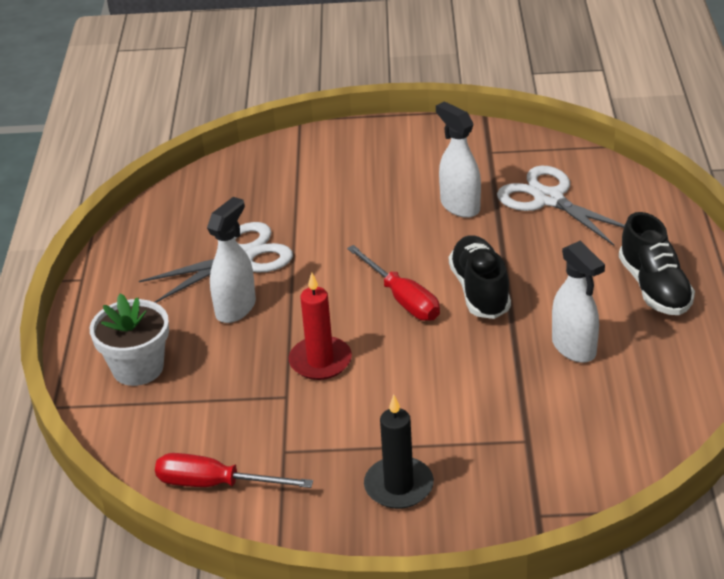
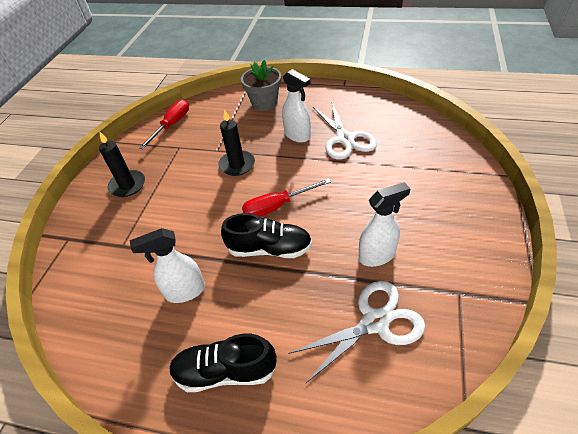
camera: 105 degrees right, 10 degrees up
(138, 368) = (264, 103): white flower pot -> grey flower pot
(320, 361) = (237, 165): red candle -> black candle

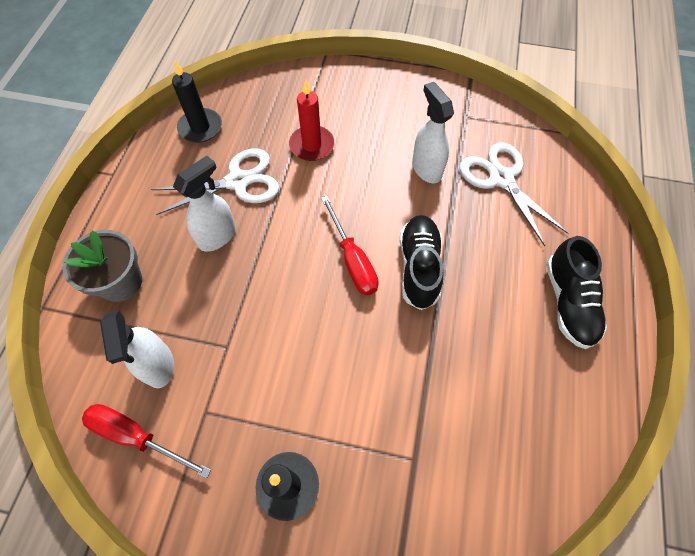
camera: 95 degrees left, 15 degrees up
(185, 291) = (482, 356): white spray bottle -> white spray bottle (158, 365)
(237, 165) = (266, 314): black candle -> black candle (200, 127)
(389, 175) = (312, 145): none -> red candle

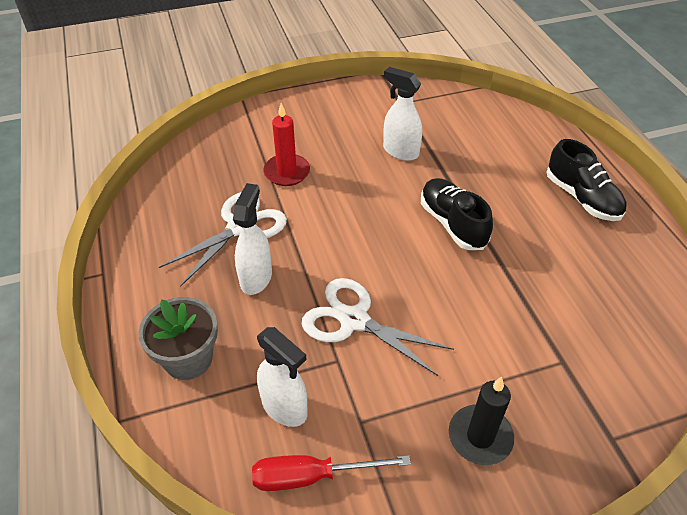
camera: 30 degrees left, 15 degrees down
(200, 127) = (166, 199): black candle -> none
(352, 260) = (394, 242): red screwdriver -> none
(501, 178) = (464, 135): white scissors -> white scissors (354, 320)

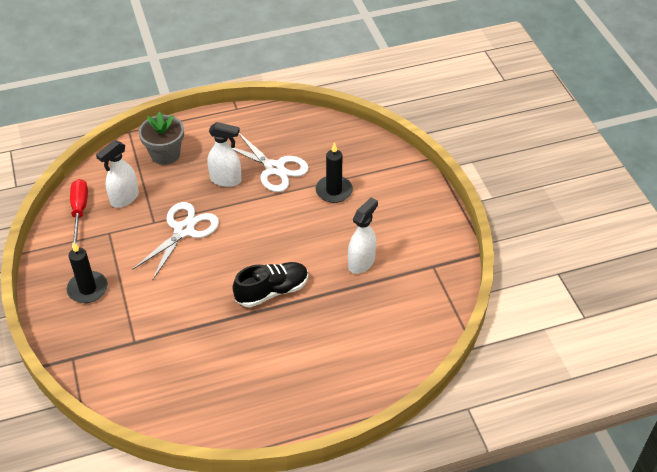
camera: 90 degrees right, 0 degrees up
(287, 172) = (334, 191): red candle -> black candle
(582, 198) = (300, 387): black shoe -> none

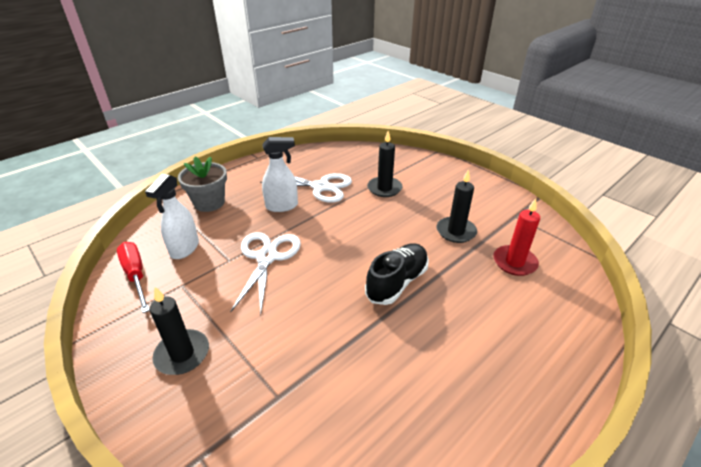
camera: 25 degrees left, 10 degrees down
(361, 262) = (456, 231): white spray bottle -> black candle
(386, 310) = (514, 262): none -> red candle

